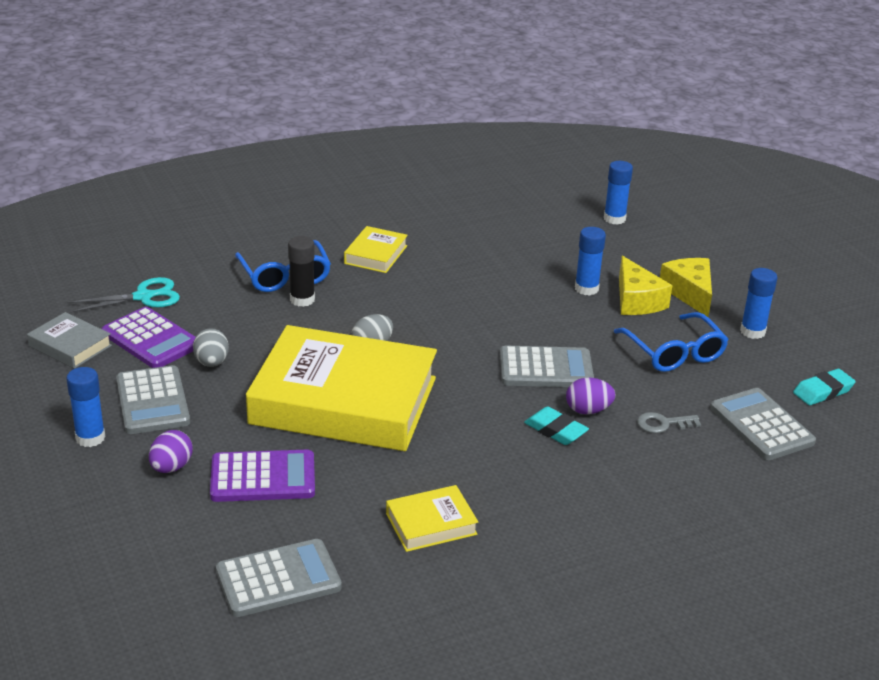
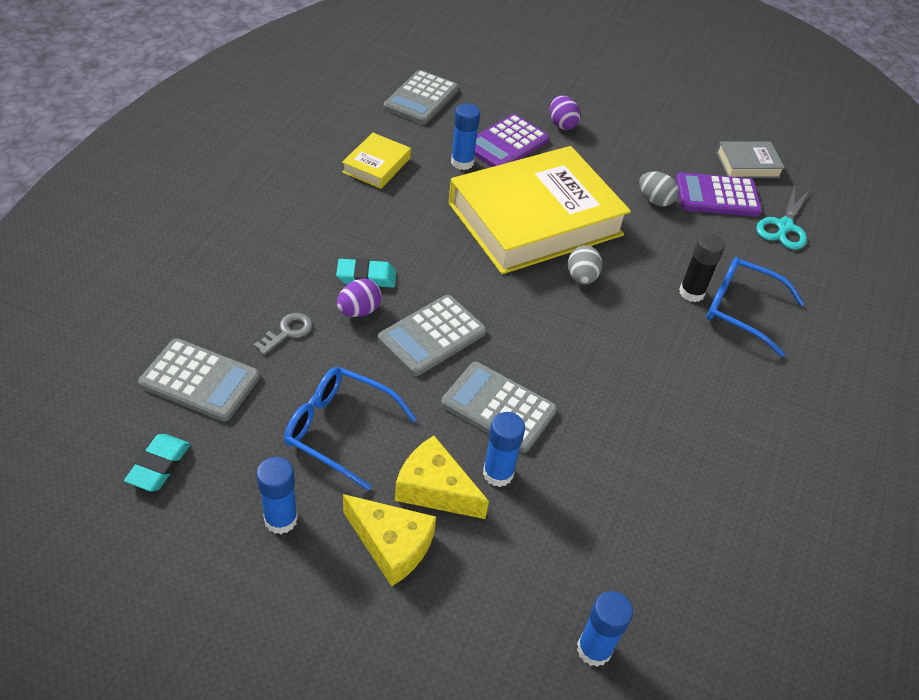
camera: 135 degrees right, 15 degrees up
(90, 438) = (629, 118): blue glue stick -> blue glue stick (462, 162)
(152, 401) = (639, 155): grey calculator -> grey calculator (498, 407)
(376, 254) = (721, 387): yellow book -> none

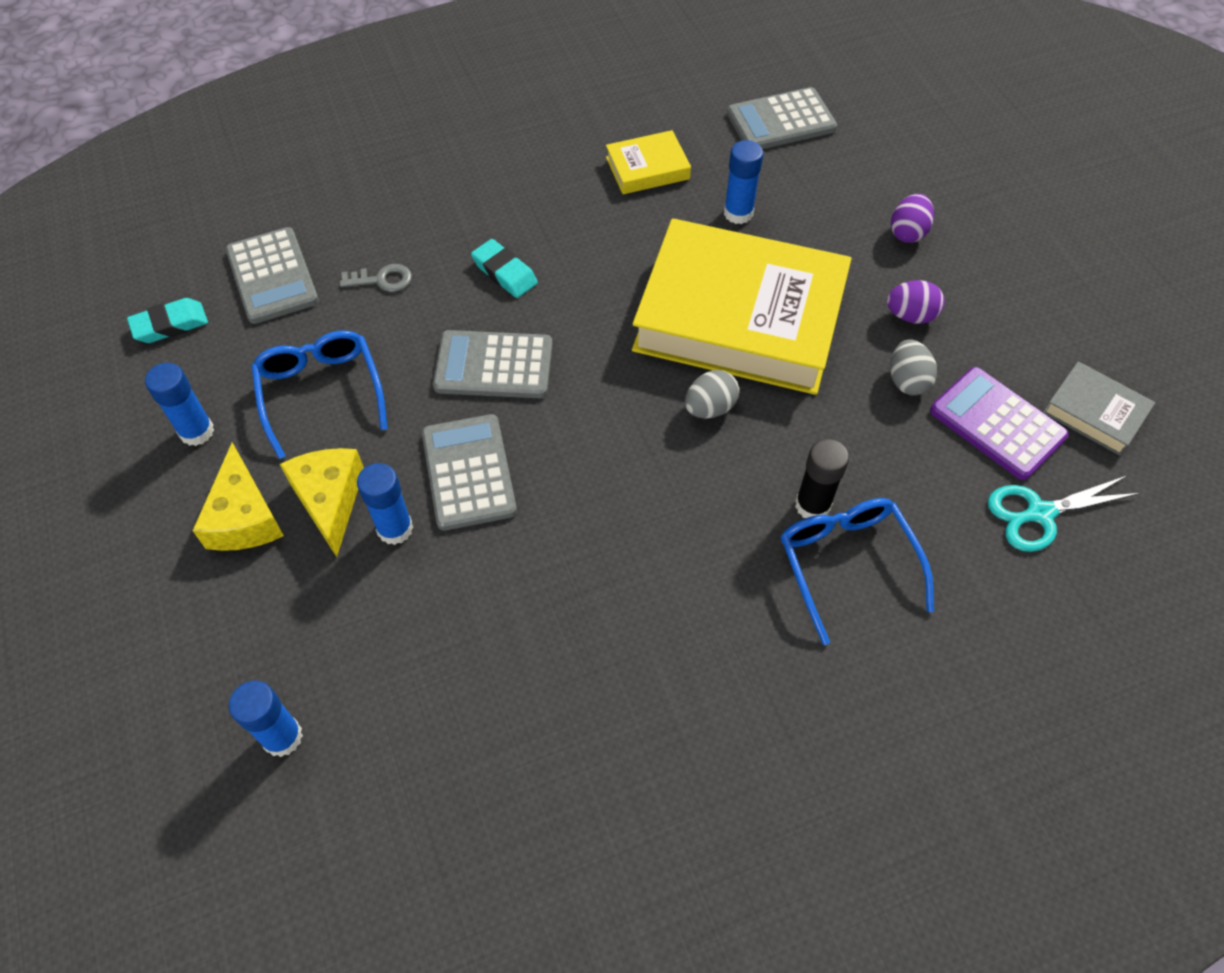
camera: 50 degrees right, 10 degrees up
(359, 311) = (460, 300): purple egg -> purple egg (910, 316)
(506, 144) = (813, 219): purple calculator -> none

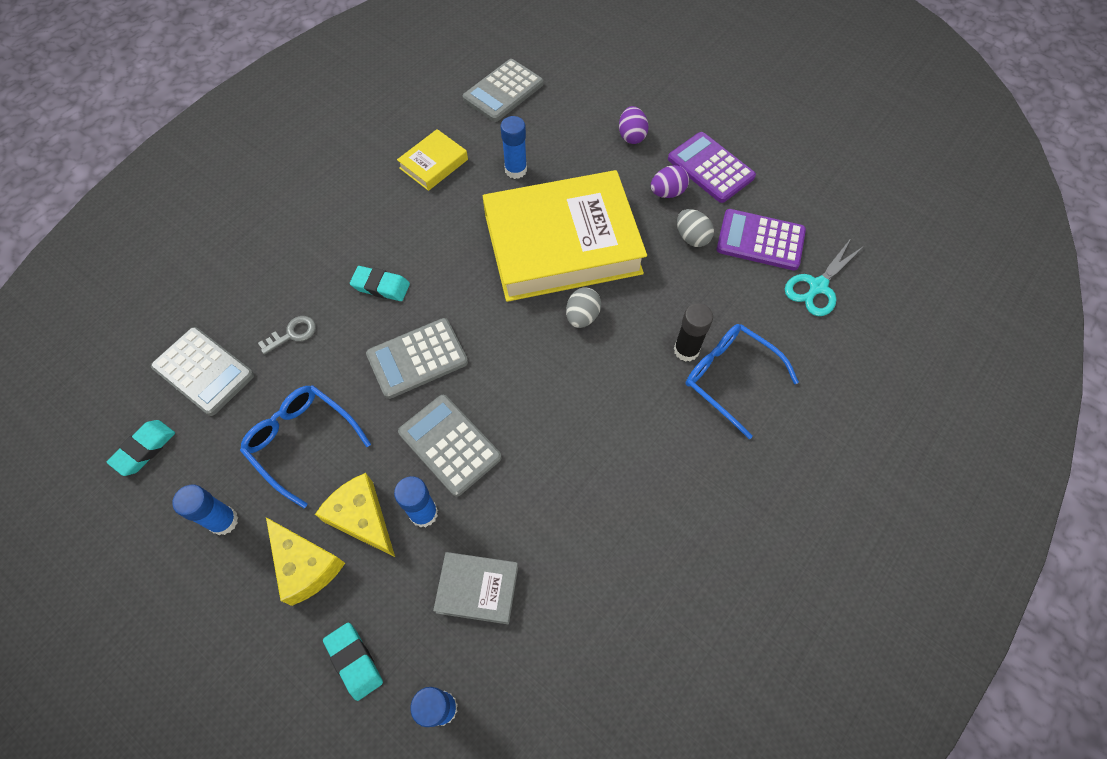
camera: 30 degrees left, 5 degrees up
(228, 638) = (354, 661): none -> turquoise eraser
(987, 311) = (710, 168): none -> purple calculator
(1094, 413) = (809, 206): grey book -> grey book (477, 589)

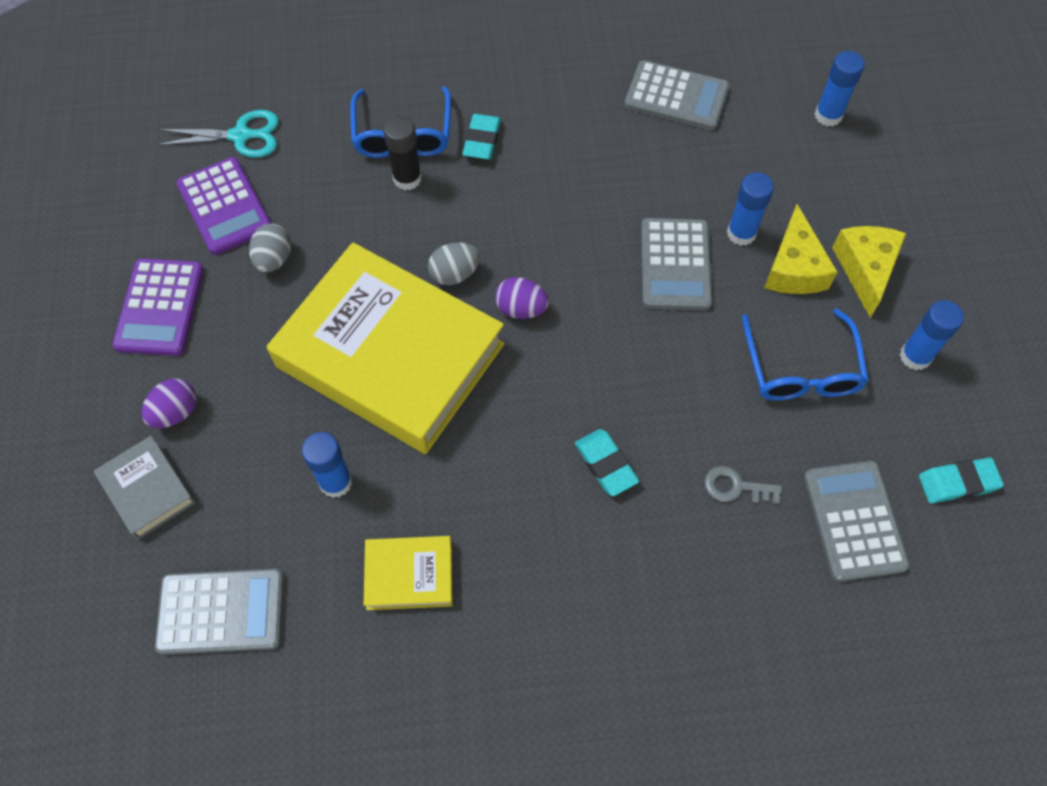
camera: 135 degrees left, 0 degrees up
(354, 661) = (870, 183): turquoise eraser -> turquoise eraser (482, 140)
(417, 359) = (636, 359): grey calculator -> grey calculator (676, 97)
(477, 589) = (744, 157): grey book -> grey book (147, 490)
(667, 192) = (232, 319): purple egg -> purple egg (521, 309)

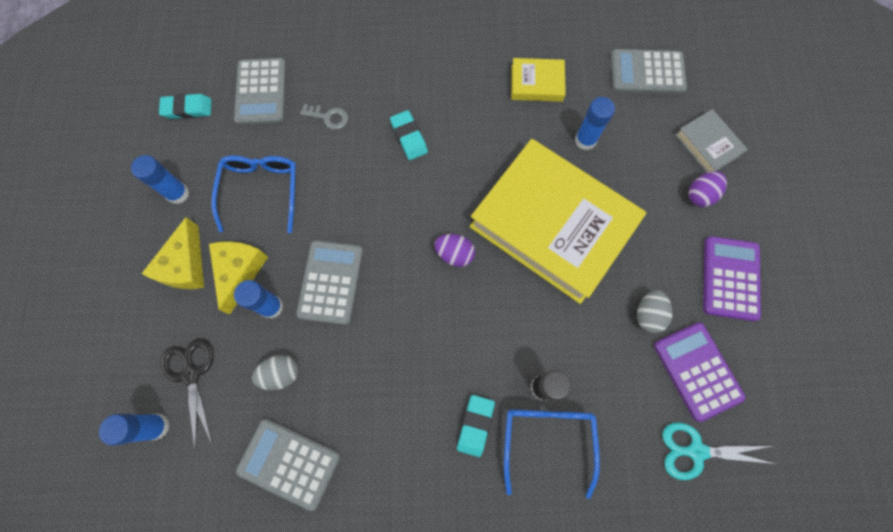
camera: 175 degrees left, 10 degrees up
(454, 274) = (504, 288): grey egg -> grey egg (281, 374)
(810, 162) = (191, 374): none -> black scissors

